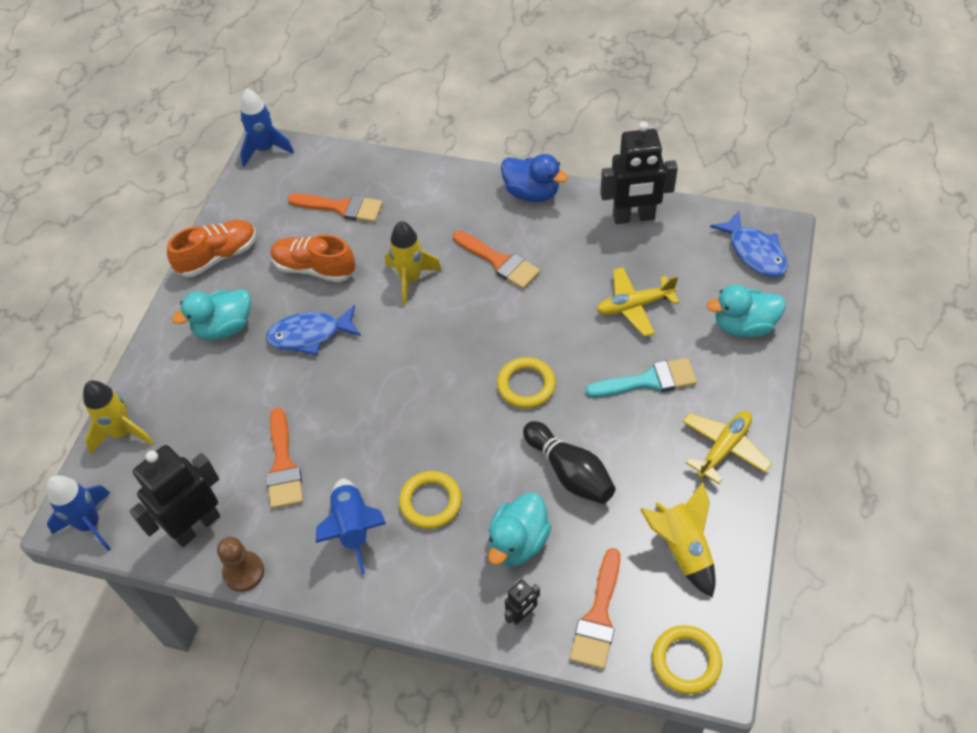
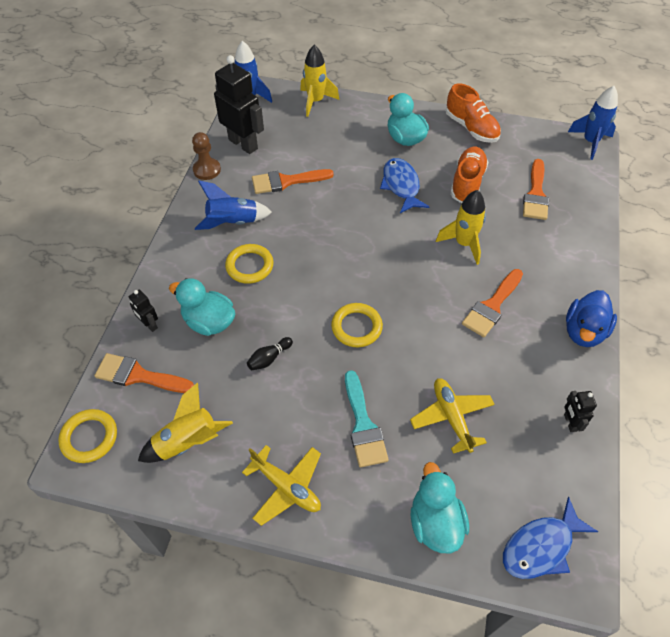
camera: 85 degrees right, 0 degrees up
(569, 472) = (269, 358): black bowling pin -> black bowling pin, size x0.53
(633, 217) = (570, 422): black robot -> black robot, size x0.47

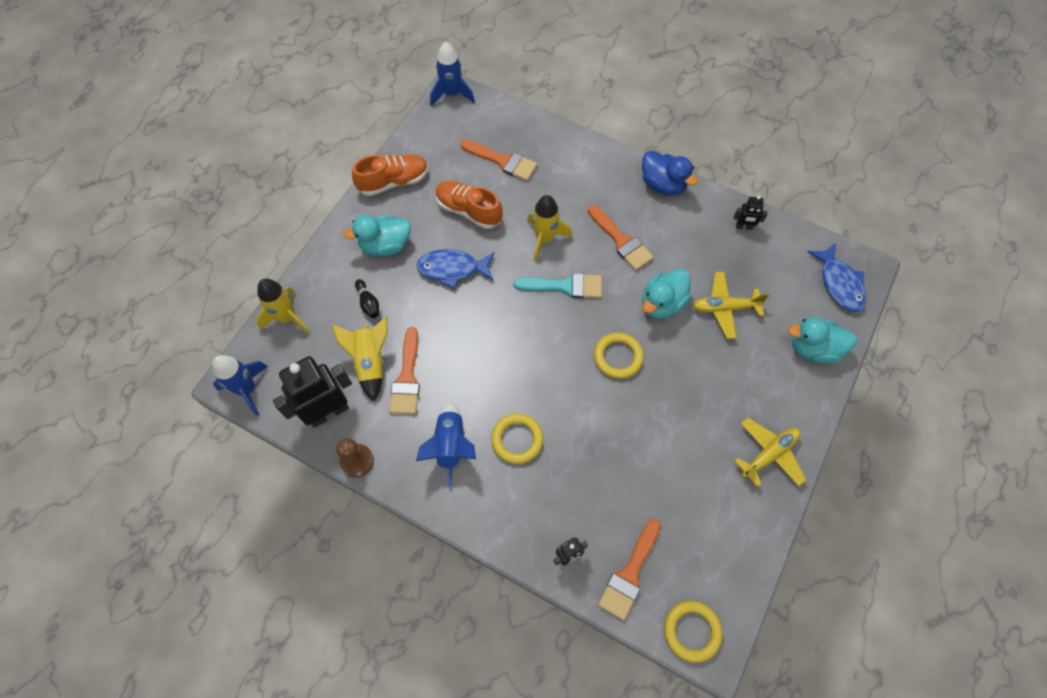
camera: 75 degrees left, 10 degrees up
(188, 442) = (712, 534): yellow rocket -> yellow rocket (370, 362)
(209, 322) = (579, 493): turquoise duck -> turquoise duck (662, 304)
(269, 358) = (636, 442): black bowling pin -> black bowling pin (368, 303)
(363, 425) = (720, 378): turquoise brush -> turquoise brush (565, 286)

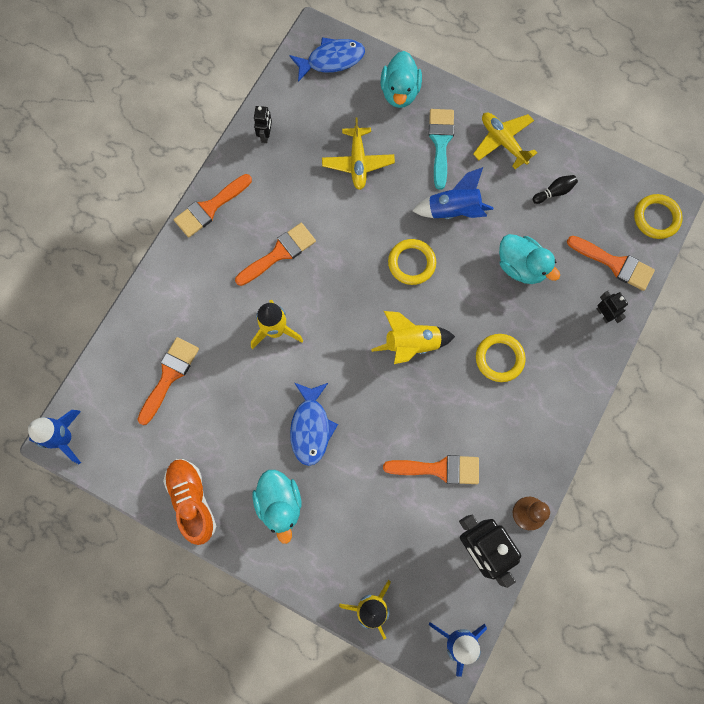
camera: 90 degrees left, 10 degrees up
(368, 303) = (352, 517): black bowling pin -> black bowling pin (554, 192)
(370, 362) = (423, 509): yellow rocket -> yellow rocket (411, 344)
(450, 446) = (509, 421): blue rocket -> blue rocket (453, 210)
(469, 211) = (236, 412): orange shoe -> none
(565, 286) = (333, 311): turquoise brush -> turquoise brush (440, 143)
(662, 304) = (353, 219): turquoise duck -> turquoise duck (521, 266)
(663, 184) = (210, 208): blue duck -> orange brush

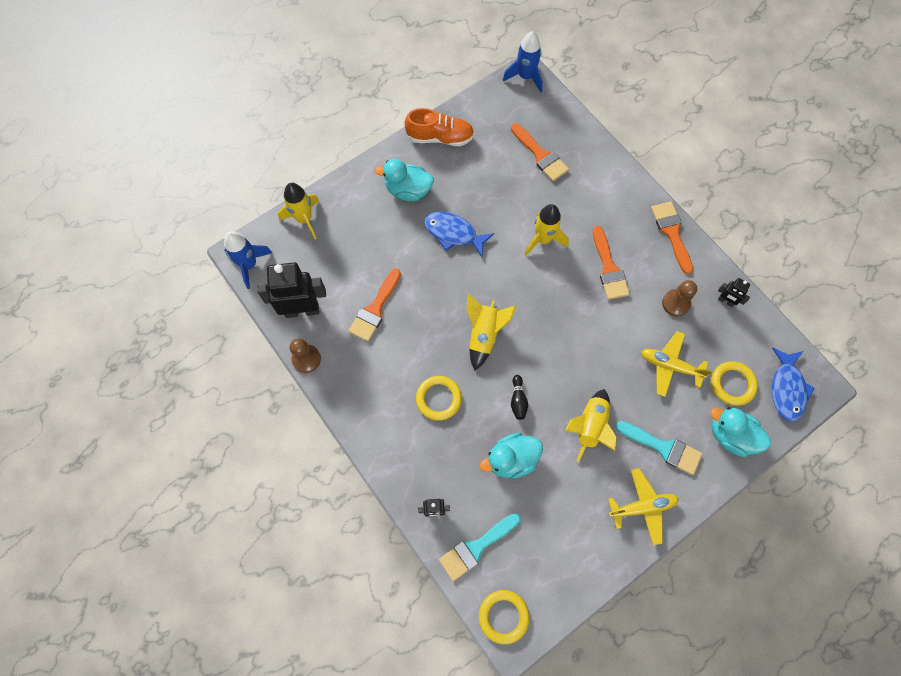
camera: 115 degrees right, 5 degrees down
(289, 178) = (675, 303): none -> brown pawn
(411, 263) = (555, 367): yellow ring -> yellow ring (732, 384)
(453, 210) = (590, 426): blue rocket -> yellow rocket
(554, 192) = (571, 529): black bowling pin -> black bowling pin (518, 400)
(614, 264) = (476, 547): orange brush -> turquoise brush

